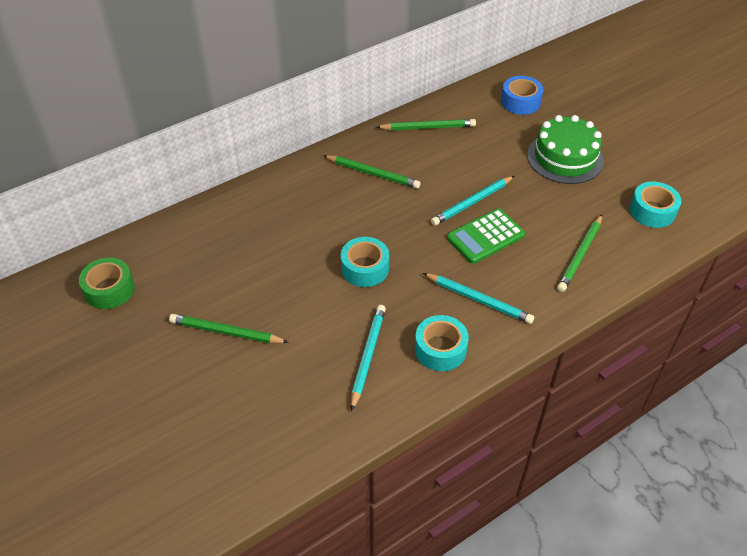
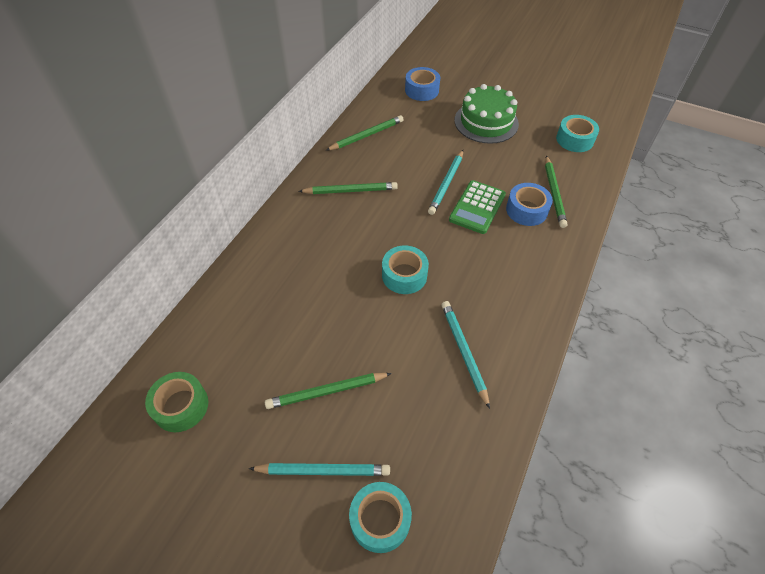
camera: 30 degrees left, 5 degrees up
(440, 349) = (514, 317): turquoise tape -> turquoise tape (380, 519)
(479, 300) = (511, 261): turquoise pencil -> turquoise pencil (323, 470)
(535, 259) = (526, 210): none -> blue tape

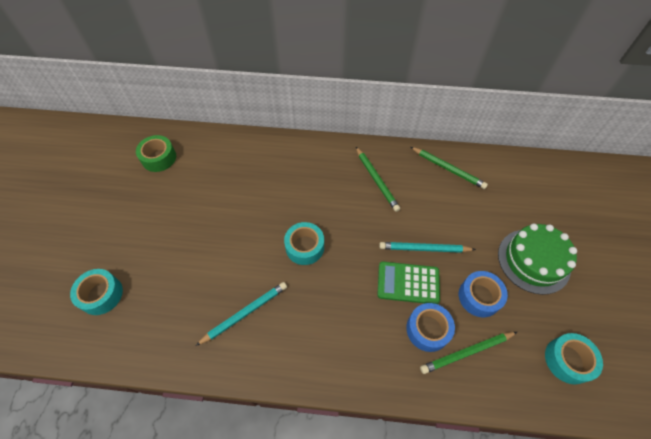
camera: 70 degrees right, 5 degrees up
(323, 470) = (130, 249): turquoise pencil -> none
(326, 392) = (186, 231): green pencil -> none
(422, 90) = (540, 191): blue tape -> blue tape (479, 297)

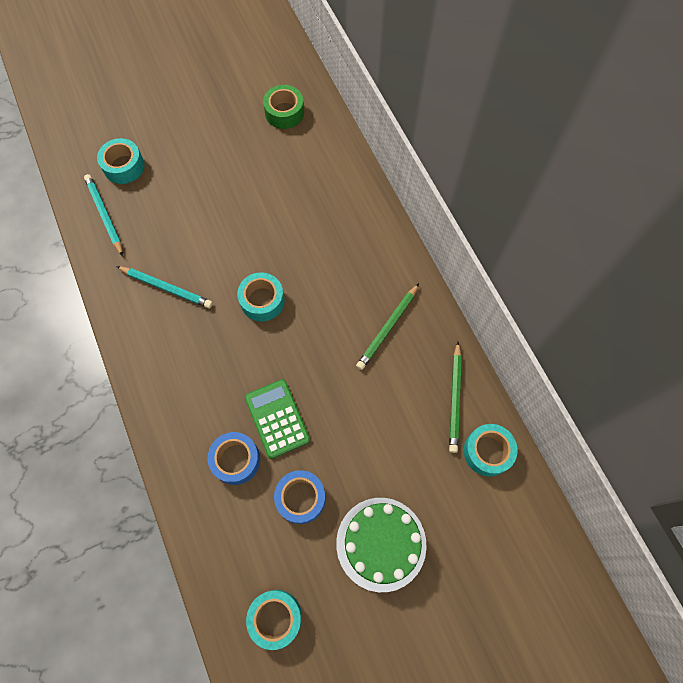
camera: 60 degrees right, 10 degrees up
(424, 249) = (327, 417): turquoise pencil -> turquoise pencil (104, 215)
(466, 352) = (231, 508): green pencil -> none
(493, 170) = (487, 452): none -> turquoise tape

